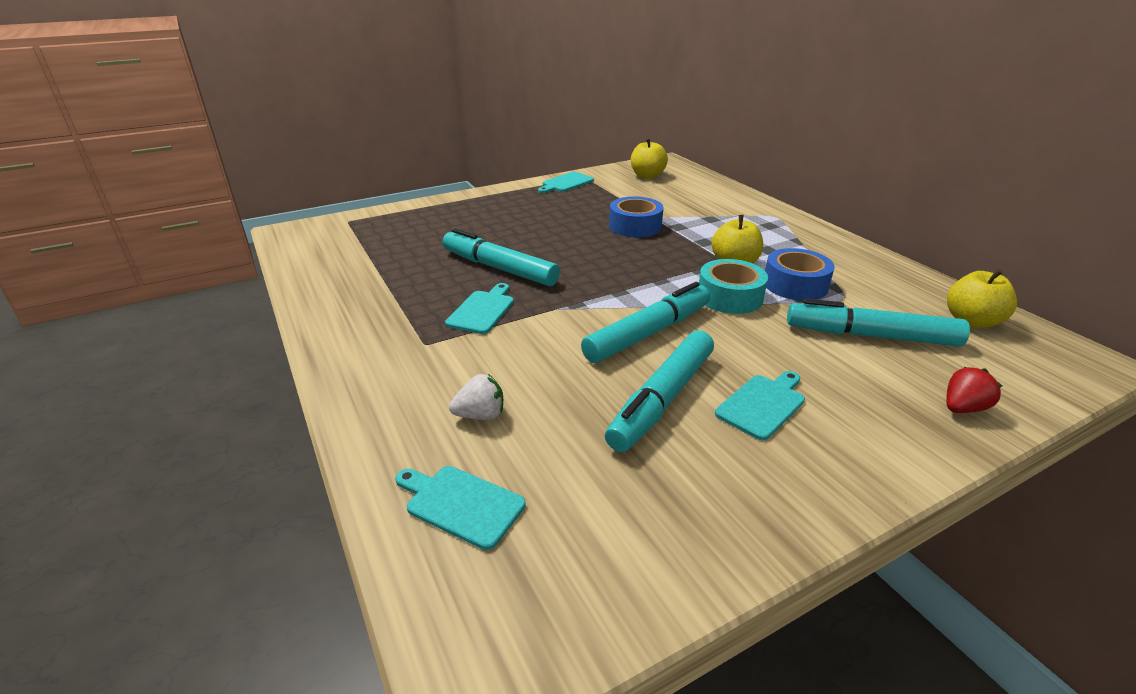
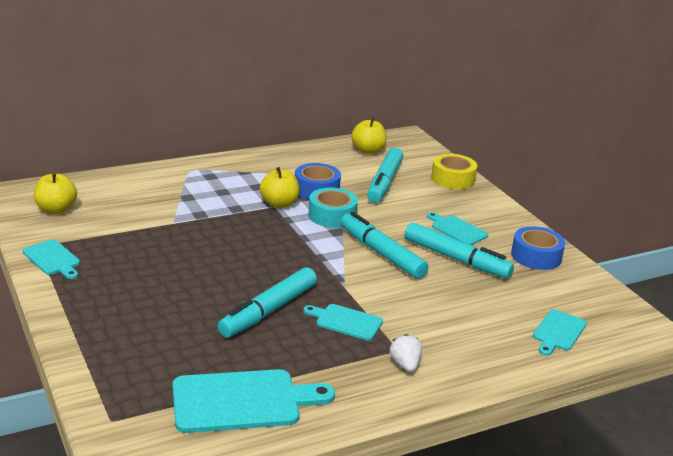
camera: 90 degrees left, 5 degrees down
(355, 264) = (242, 401): none -> turquoise cutting board
(480, 415) = (481, 324): white strawberry -> white strawberry (405, 365)
(635, 226) = (192, 234): blue tape -> blue tape (536, 256)
(963, 408) = (453, 179): red strawberry -> yellow tape

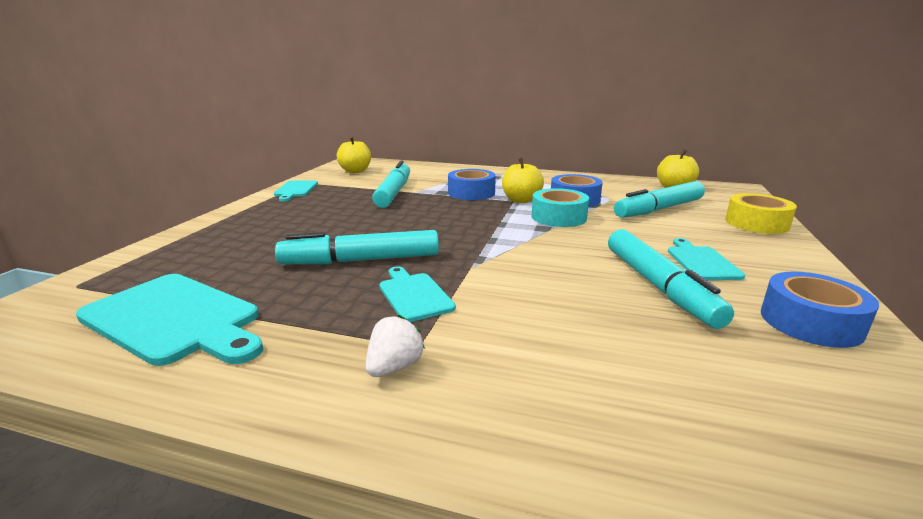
camera: 45 degrees right, 5 degrees down
(226, 207) = (471, 193): none -> blue tape
(381, 254) = (563, 255): turquoise marker -> turquoise marker (394, 193)
(558, 332) = (737, 446): turquoise cutting board -> none

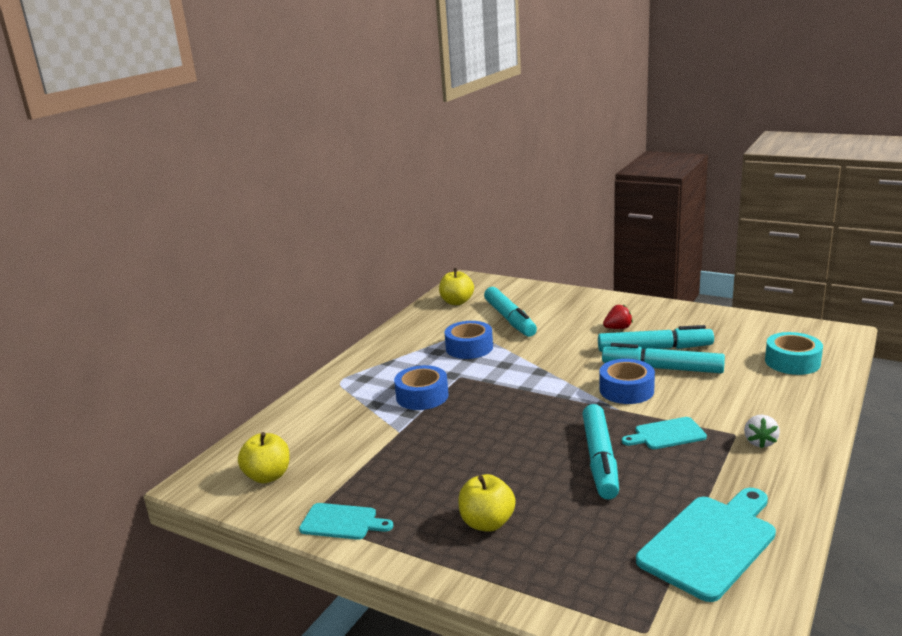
camera: 75 degrees left, 0 degrees up
(394, 193) = (396, 444): turquoise marker -> turquoise marker (662, 368)
(394, 367) = (760, 442): white strawberry -> white strawberry turned 120 degrees counterclockwise
(521, 200) = (460, 372): yellow apple -> yellow apple (487, 523)
(558, 217) = (515, 361): turquoise tape -> turquoise tape (792, 362)
(701, 262) = (618, 328): turquoise cutting board -> red strawberry
(756, 223) = (552, 295): yellow tape -> none
(810, 322) = (697, 321): blue tape -> blue tape (626, 390)

